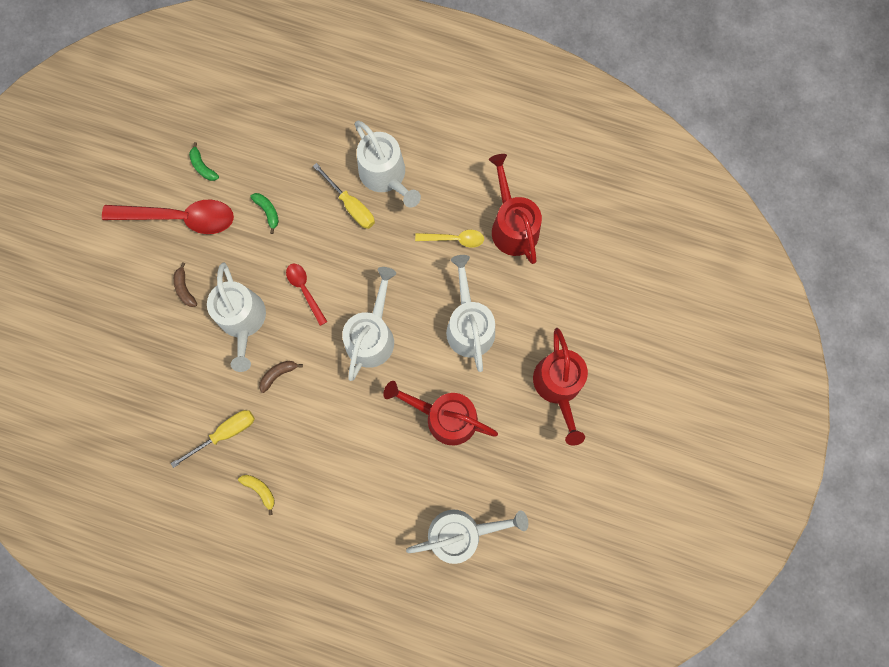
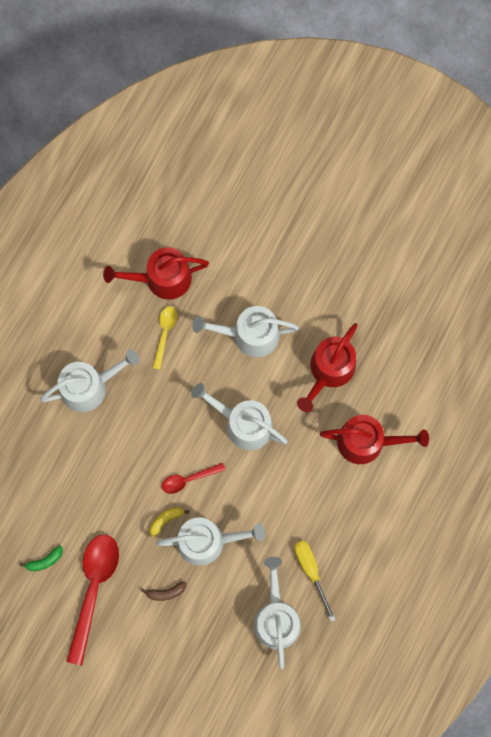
camera: 80 degrees left, 0 degrees up
(260, 490) = (367, 545): yellow banana -> yellow banana (166, 520)
(268, 212) = (104, 503): green banana -> none
(278, 374) = (264, 515): brown banana -> none
(351, 205) = (113, 424): yellow screwdriver -> none
(461, 533) = (433, 375): white watering can -> white watering can (276, 618)
(558, 386) = (318, 267): red watering can -> red watering can (366, 442)

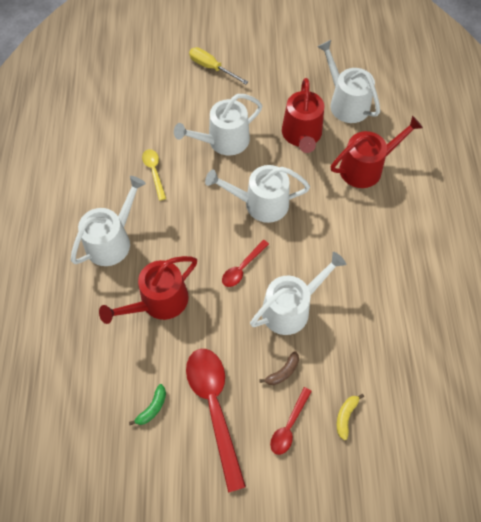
camera: 30 degrees left, 15 degrees down
(143, 639) = (289, 426): none -> red spoon
(162, 278) = (129, 136): red watering can -> red watering can (159, 301)
(166, 520) = (243, 310): yellow banana -> yellow banana (346, 416)
(276, 618) = (393, 338): white watering can -> white watering can (346, 103)
(311, 571) = (393, 284): yellow screwdriver -> yellow screwdriver (211, 68)

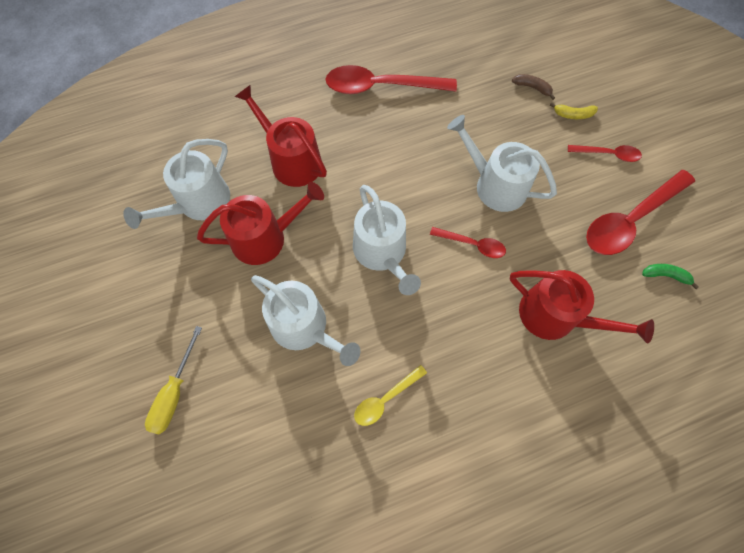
camera: 110 degrees left, 5 degrees up
(112, 241) = (508, 408): white watering can -> none
(283, 372) = (563, 173): brown banana -> brown banana (532, 88)
(427, 255) = (380, 87): none -> red spoon

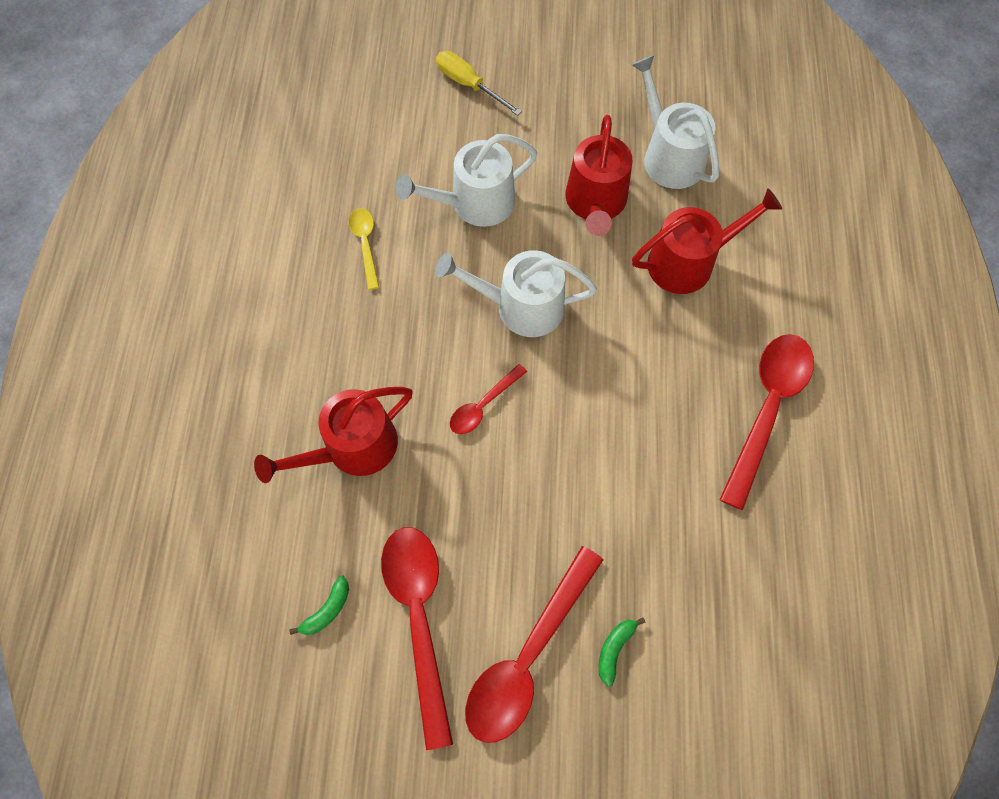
camera: 115 degrees right, 0 degrees up
(495, 185) = (549, 475): white watering can -> none
(532, 88) = (687, 618): brown banana -> none
(573, 115) = (614, 649): yellow banana -> green banana
(608, 154) = (527, 656): red spoon -> red spoon, size x1.94

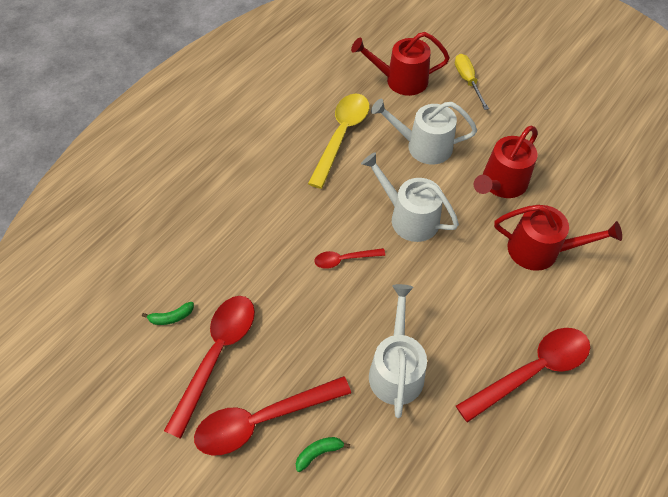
camera: 35 degrees right, 10 degrees down
(353, 447) = (252, 239): red watering can -> red watering can (401, 80)
(365, 244) = (342, 135): yellow spoon -> yellow spoon, size x1.94
(669, 156) = (572, 181): white watering can -> white watering can (396, 369)

